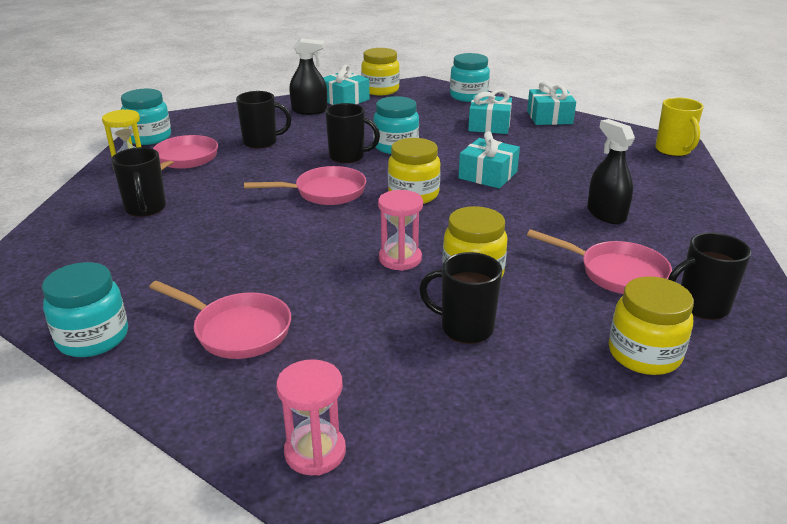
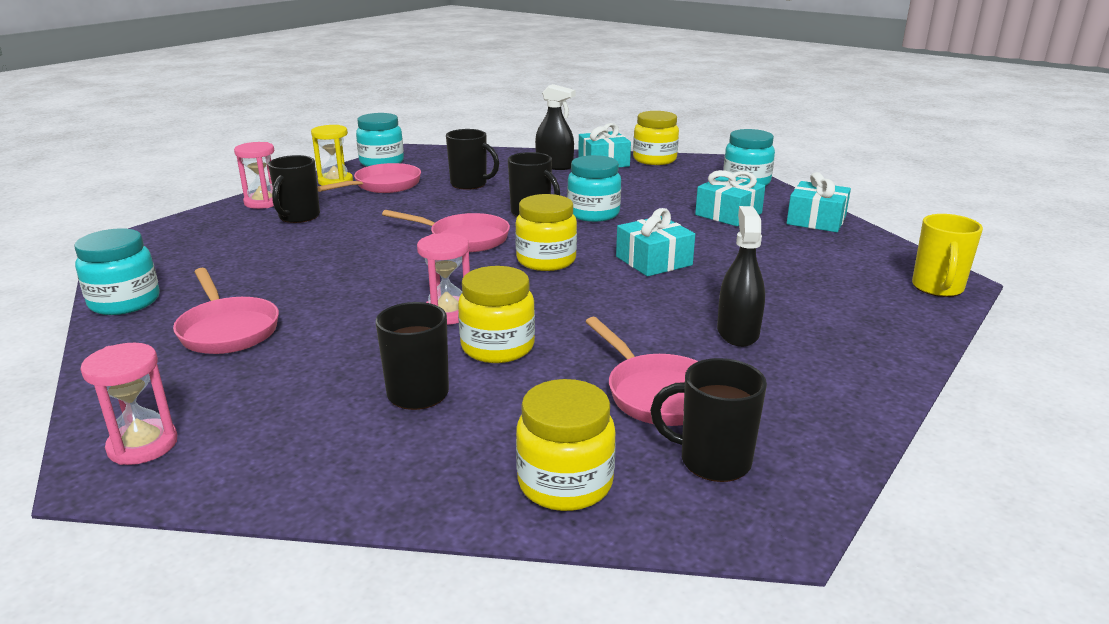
camera: 30 degrees right, 5 degrees down
(87, 203) = (263, 202): none -> pink hourglass

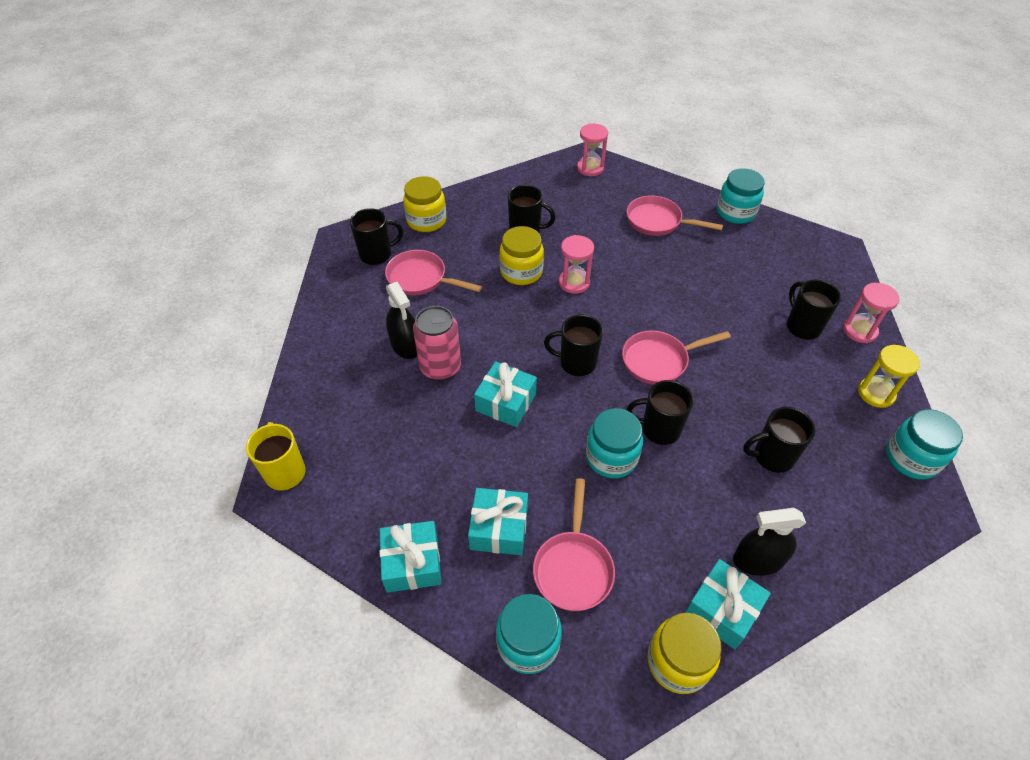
camera: 145 degrees right, 25 degrees up
(383, 185) = (831, 409): pink pan -> pink pan (573, 567)
(546, 260) = (576, 363): yellow jar -> black mug
(705, 302) = (440, 367): none -> pink can

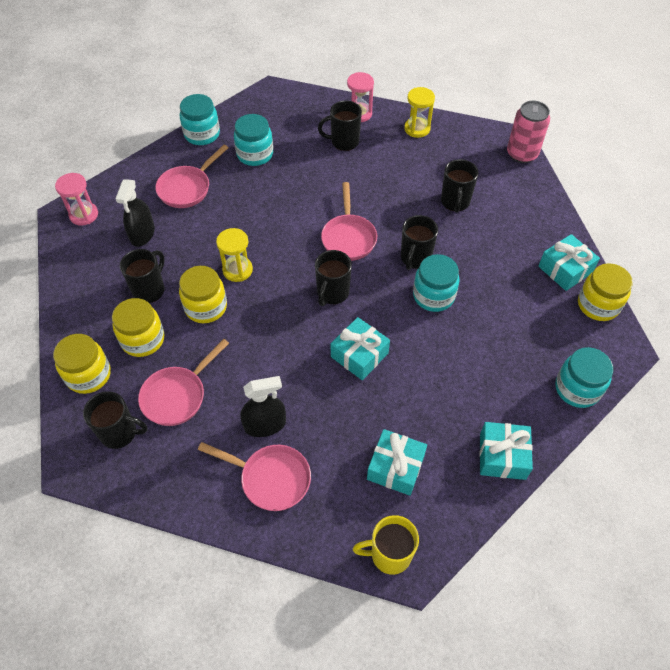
camera: 75 degrees left, 5 degrees up
(376, 254) = (120, 433): black mug -> black mug turned 105 degrees clockwise
(440, 367) = (303, 399): pink can -> pink can (522, 154)
(471, 242) = (143, 339): none -> yellow jar
(499, 528) = (482, 387): turquoise gift -> turquoise gift (395, 467)
(573, 567) = (523, 346): pink pan -> pink pan (270, 478)
(574, 283) = (237, 270): pink hourglass -> yellow hourglass
(758, 560) = (533, 239): black spray bottle -> black spray bottle (142, 234)
(911, 458) = (473, 134): turquoise jar -> turquoise jar (255, 154)

